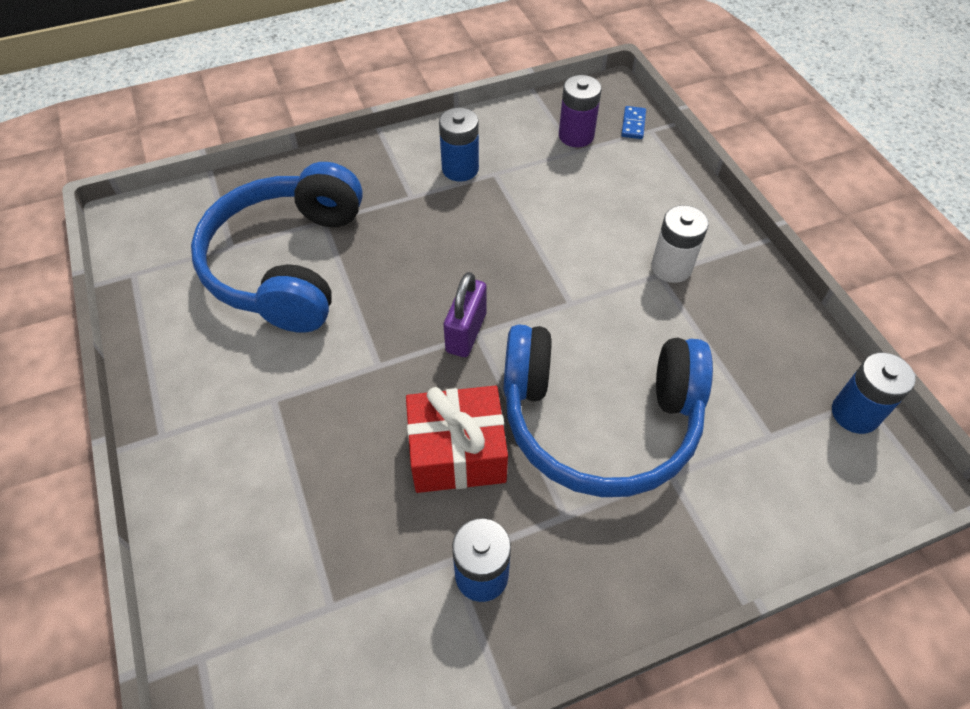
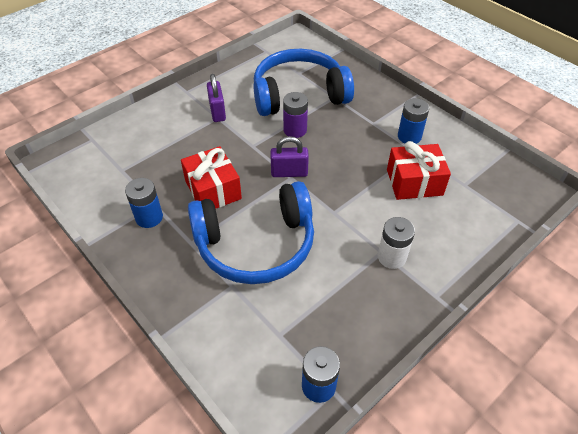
camera: 70 degrees right, 5 degrees down
(257, 396) = (217, 112): none -> purple padlock
(550, 196) = (414, 182): none -> red gift
(576, 136) = (479, 182): purple battery -> purple battery (295, 130)
(599, 420) = (256, 244): blue headphones -> blue headphones turned 90 degrees counterclockwise
(633, 124) = (516, 209): blue domino -> none

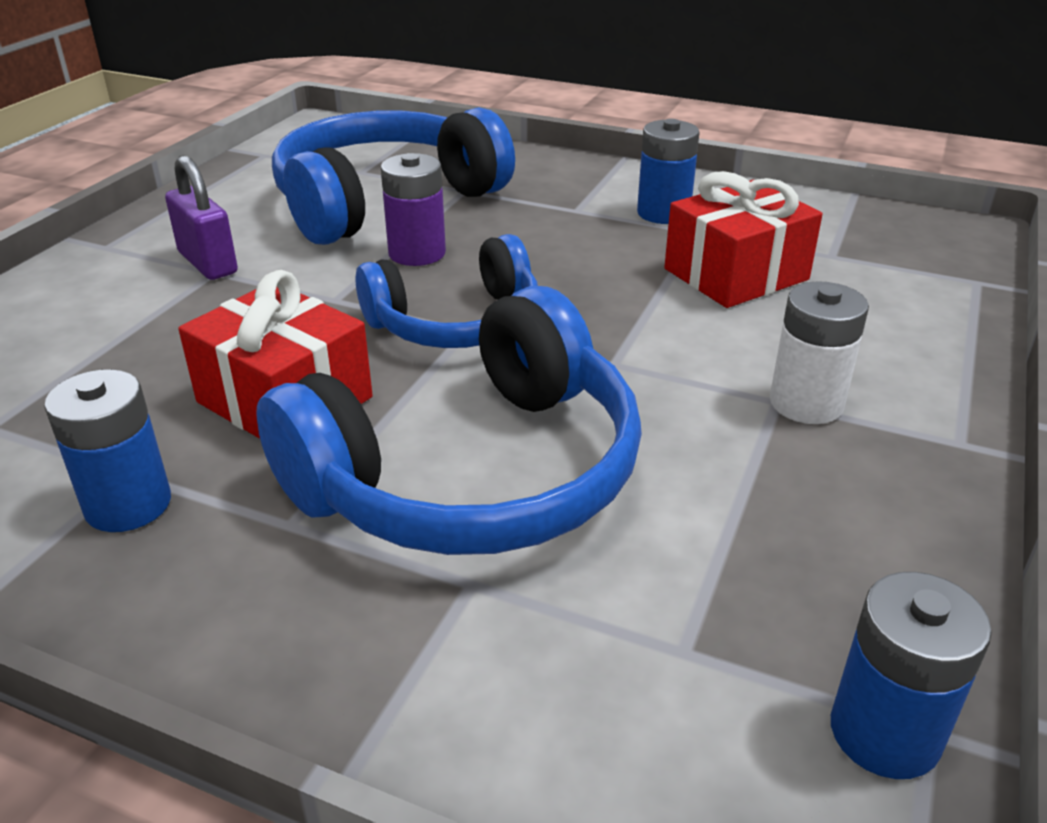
camera: 25 degrees left, 15 degrees down
(289, 172) = (457, 323): purple padlock -> blue headphones

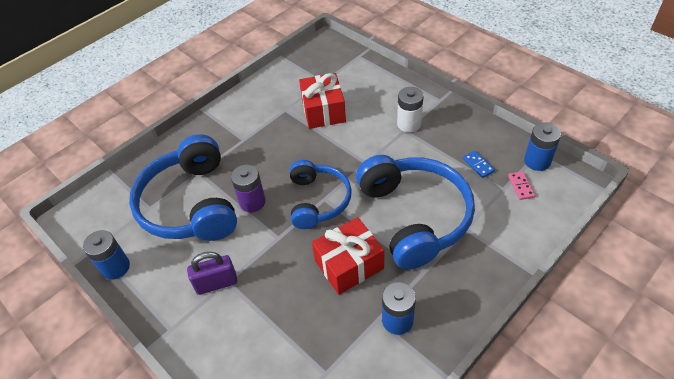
camera: 65 degrees left, 15 degrees up
(663, 213) = (263, 114): blue battery -> blue battery (116, 267)
(723, 699) = (521, 186): none -> pink domino
(749, 570) = (478, 165): none -> blue domino

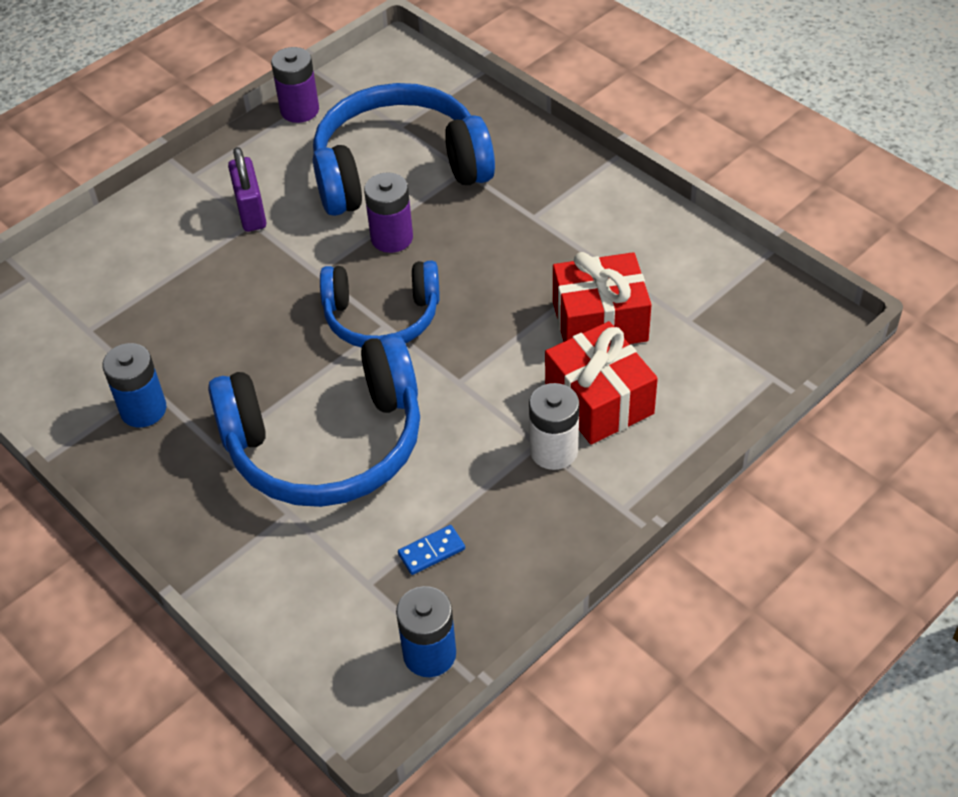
camera: 90 degrees right, 0 degrees up
(116, 267) = (299, 110): blue battery -> purple battery
(349, 264) = (250, 355): red gift -> red gift (599, 400)
(521, 186) = (368, 613): pink domino -> none

